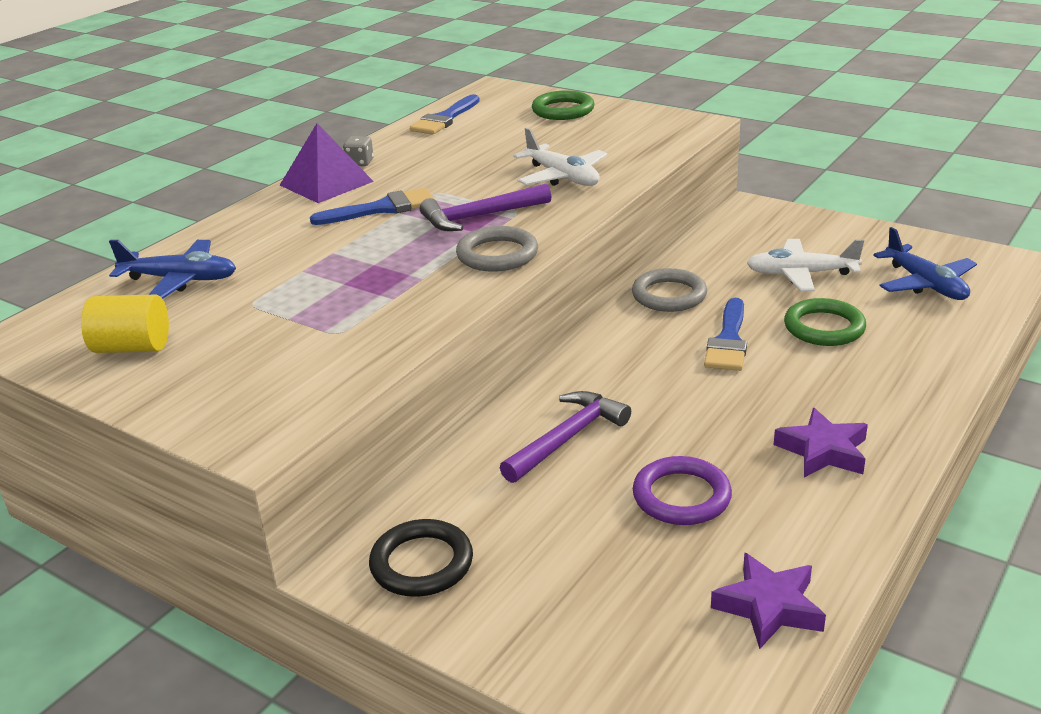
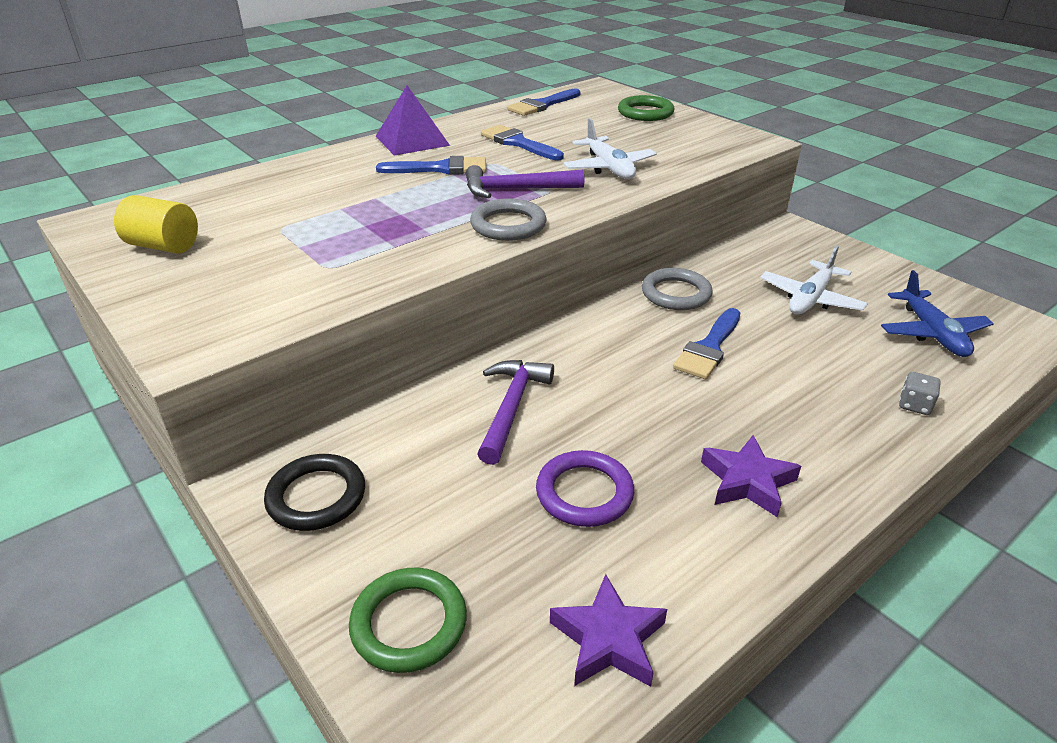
camera: 15 degrees right, 5 degrees up
(180, 280) = (243, 198): blue plane -> none
(360, 163) = (450, 129): grey dice -> grey dice (914, 405)
(448, 166) = (518, 143): none -> blue brush
(567, 438) = (511, 408): purple hammer -> purple hammer turned 45 degrees counterclockwise
(801, 274) = (810, 298): white plane -> white plane turned 75 degrees counterclockwise
(824, 327) = (808, 355): green ring -> green ring (409, 623)

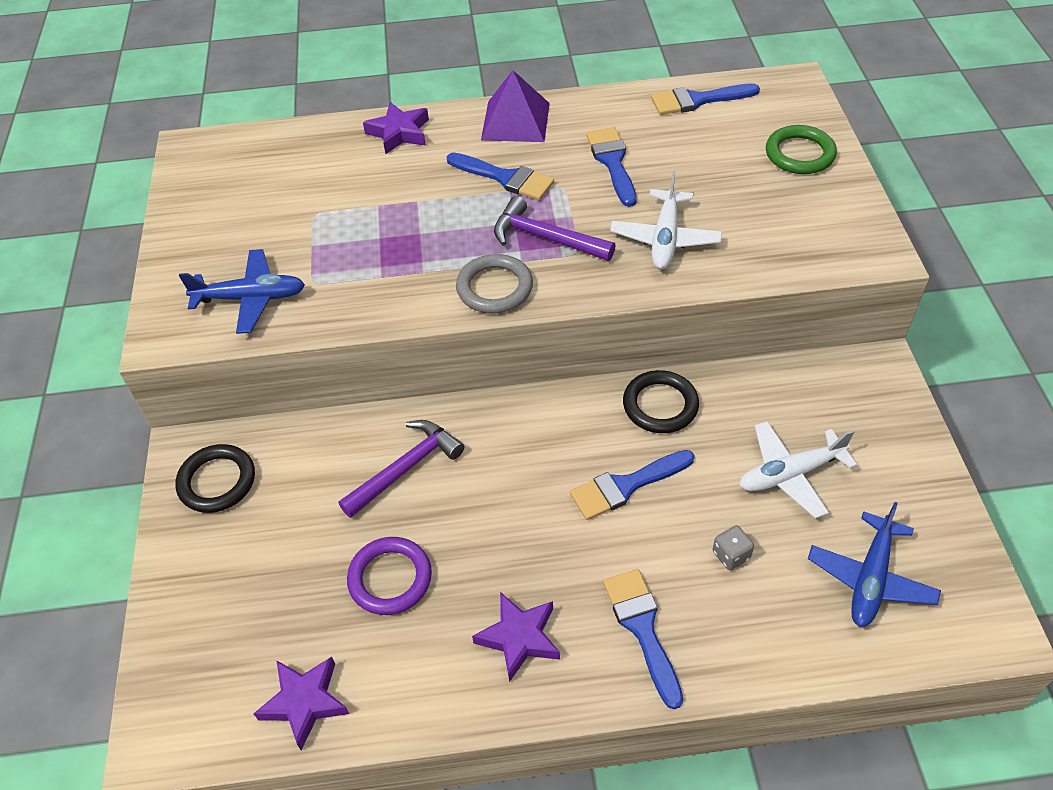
camera: 35 degrees right, 15 degrees up
(164, 246) = (220, 203): yellow cylinder -> none
(269, 295) = (251, 298): none -> blue plane
(313, 167) = (399, 133): none -> purple star
(409, 623) = (201, 616): green ring -> none
(676, 293) = (660, 405): grey ring -> black ring
(831, 429) = (642, 628): none -> blue brush
(914, 405) = (749, 647): grey dice -> grey dice (731, 555)

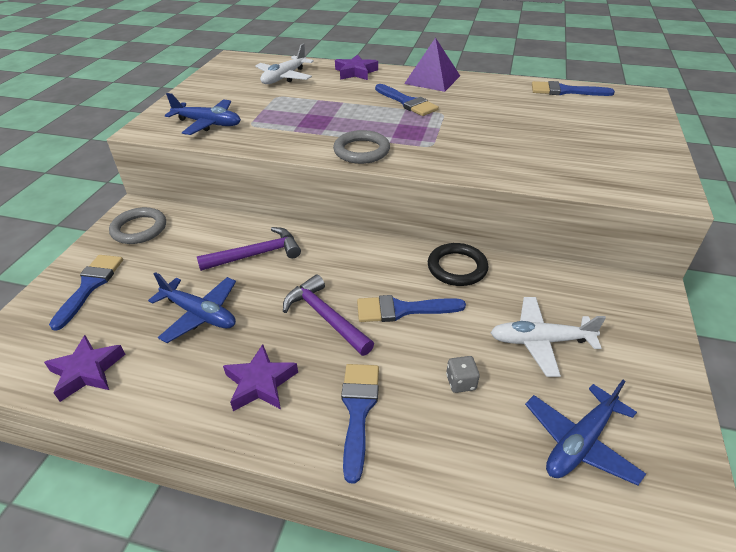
camera: 20 degrees right, 10 degrees down
(217, 481) = (139, 229): black ring -> grey ring
(390, 578) = (199, 314): purple ring -> blue plane
(546, 238) = (414, 134): purple hammer -> purple hammer (325, 317)
(612, 162) = (485, 108): blue brush -> blue brush (90, 286)
(665, 238) = (500, 151): white plane -> white plane (284, 77)
(799, 154) = (630, 129): green ring -> none

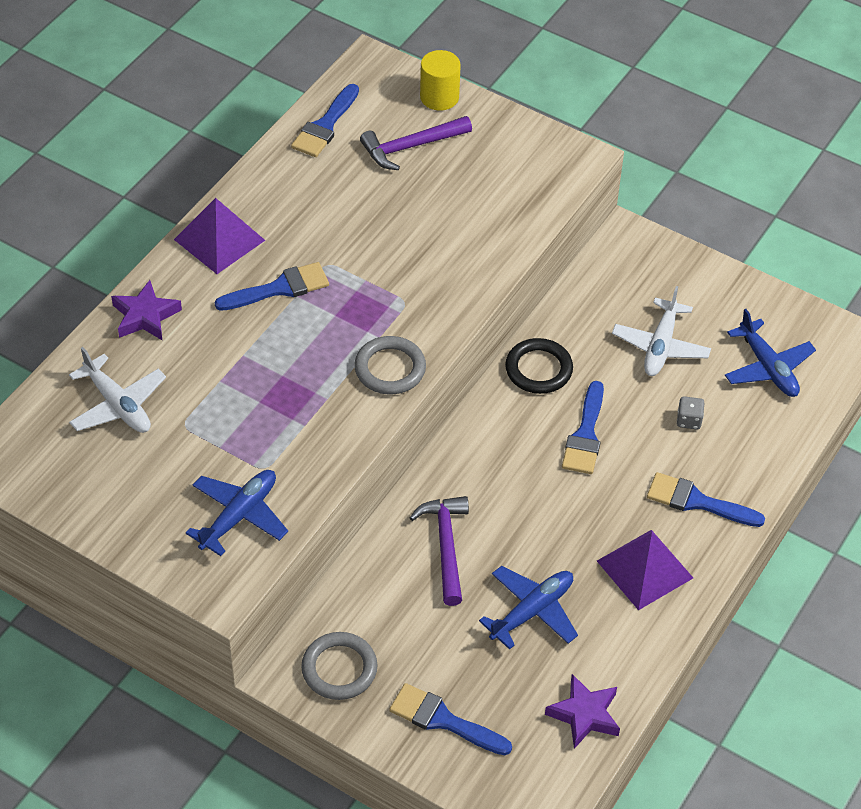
camera: 75 degrees left, 10 degrees up
(260, 383) = (644, 569): purple star -> purple pyramid
(325, 317) = (574, 501): purple hammer -> purple hammer (411, 147)
(648, 123) = (439, 97): none -> yellow cylinder

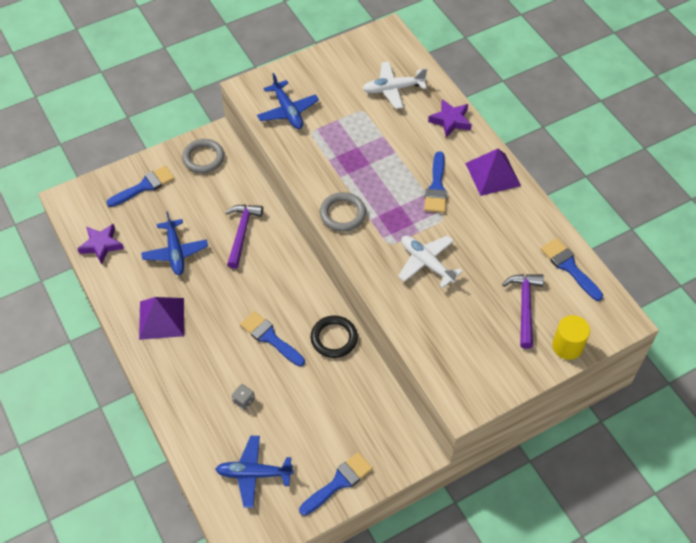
camera: 120 degrees right, 5 degrees up
(446, 546) = (242, 233): purple hammer -> purple hammer turned 105 degrees counterclockwise
(660, 346) = (310, 418): white plane -> white plane (426, 263)
(697, 502) = (185, 371): blue brush -> blue brush (339, 482)

